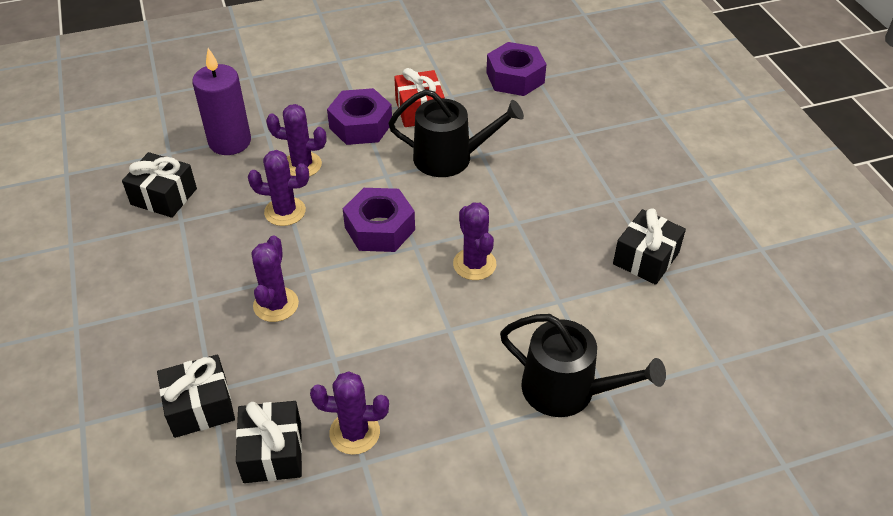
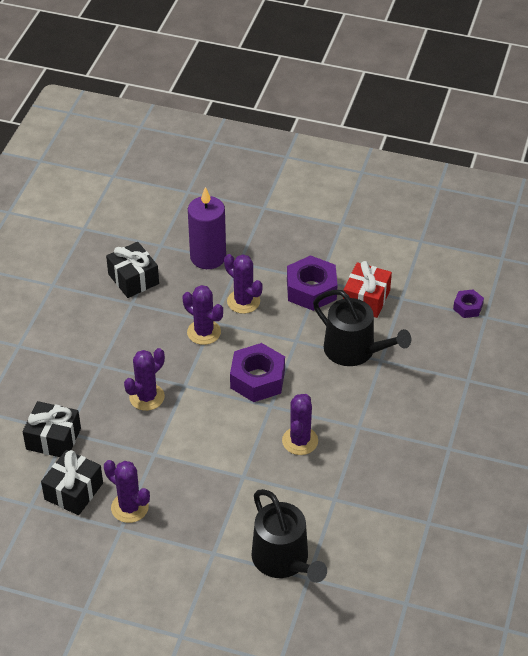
camera: 35 degrees right, 0 degrees up
(515, 77) = (467, 307): purple nut -> purple nut, size x0.54
(646, 258) = (427, 504): black gift -> none

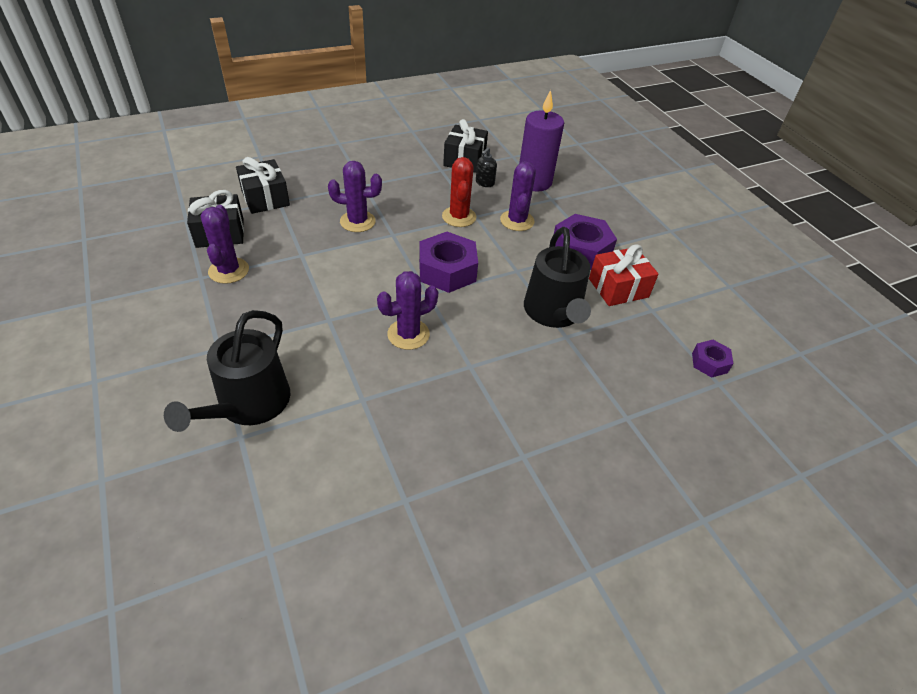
camera: 45 degrees right, 0 degrees up
(178, 288) = (484, 183): none -> black soap dispenser
(204, 332) = (459, 217): purple cactus -> red cactus

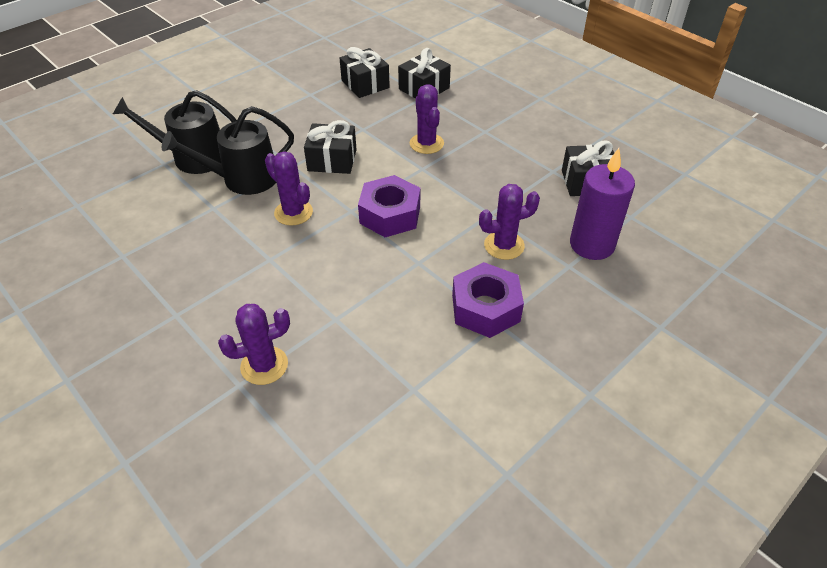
camera: 75 degrees right, 0 degrees up
(228, 271) = (324, 103): purple cactus -> purple cactus (264, 365)
(339, 288) = (332, 160): none -> black gift
(459, 217) = (479, 202): red cactus -> none
(484, 183) = (555, 206): black soap dispenser -> none
(553, 313) = (367, 303): black watering can -> black watering can (243, 179)
(618, 288) = (436, 352): red gift -> none
(709, 363) = (345, 456): purple nut -> none

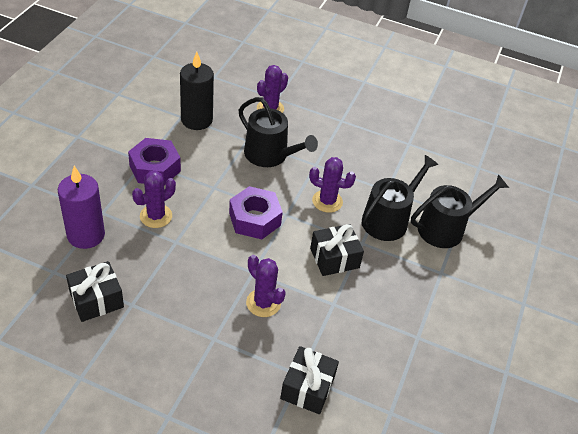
camera: 150 degrees right, 0 degrees up
(319, 287) = (270, 155): none -> black watering can
(365, 84) = (374, 373): black gift -> none
(392, 375) = (196, 120): none -> black candle

